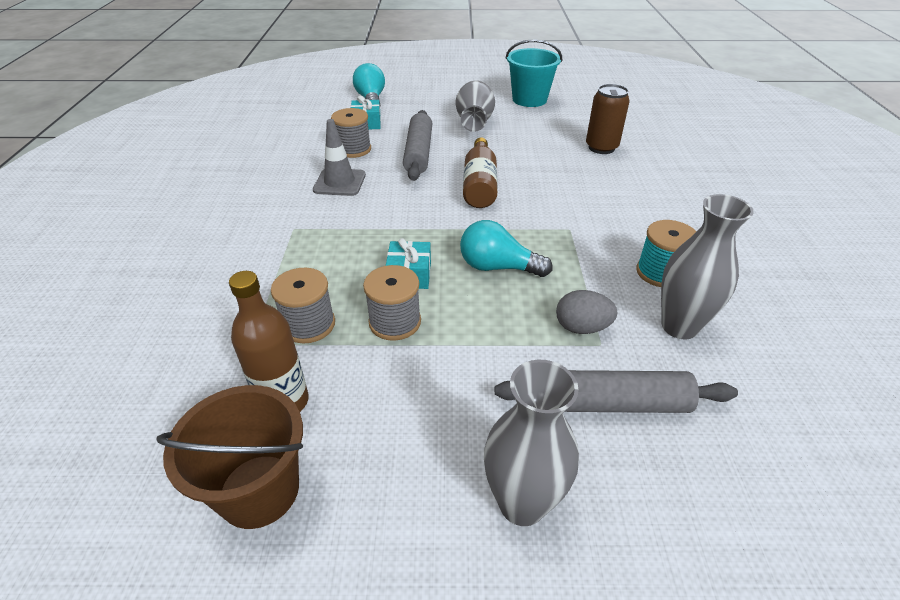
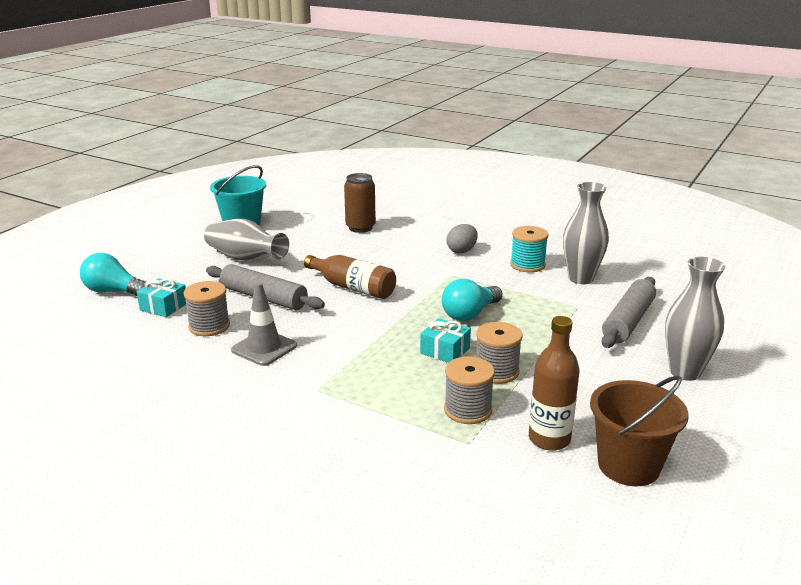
camera: 60 degrees left, 15 degrees down
(581, 327) = (558, 307): grey egg -> grey egg (461, 251)

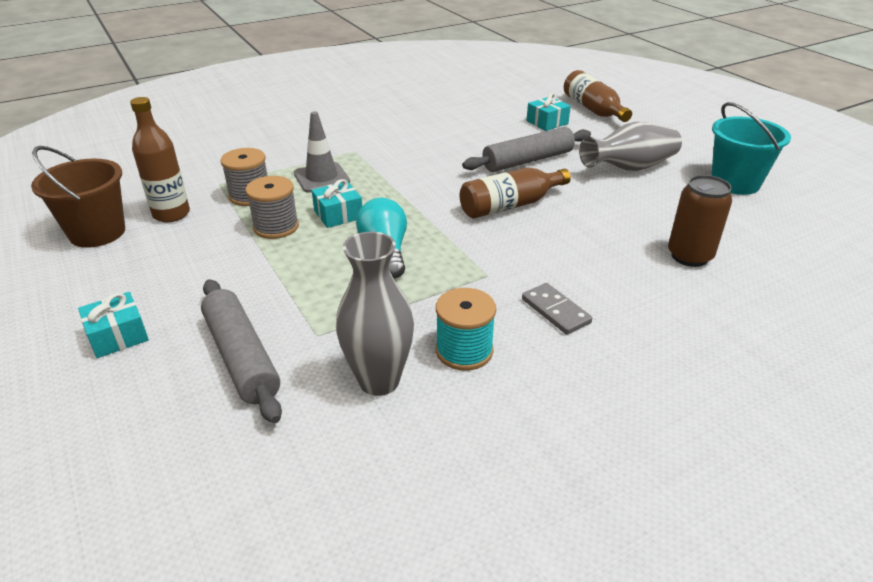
camera: 120 degrees right, 10 degrees up
(114, 291) = (593, 109): turquoise light bulb -> brown bottle
(209, 326) = (494, 132): grey spool -> none
(264, 348) = (436, 145): grey traffic cone -> grey traffic cone (321, 178)
(461, 251) = (555, 311): grey egg -> grey domino
(685, 372) = (118, 336): grey vase -> turquoise gift

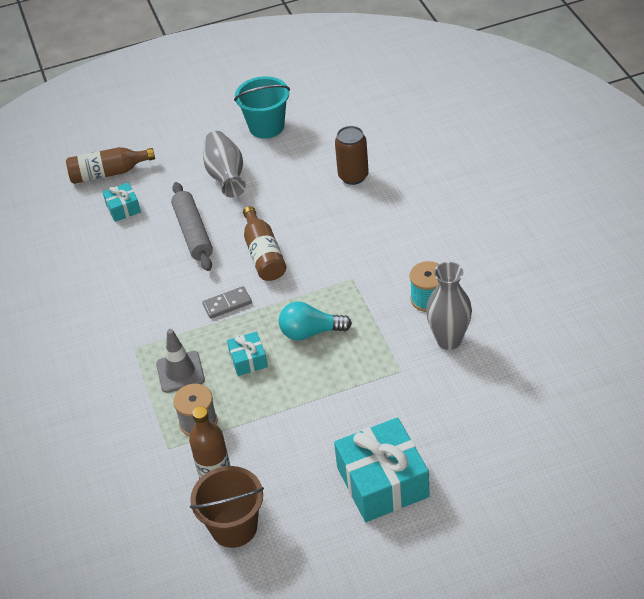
camera: 75 degrees left, 10 degrees up
(118, 336) = (382, 482): turquoise gift -> turquoise gift, size x2.04
(241, 357) = (416, 409): grey rolling pin -> none
(276, 227) = (257, 400): grey spool -> none
(555, 311) = (398, 251): grey domino -> grey domino (227, 304)

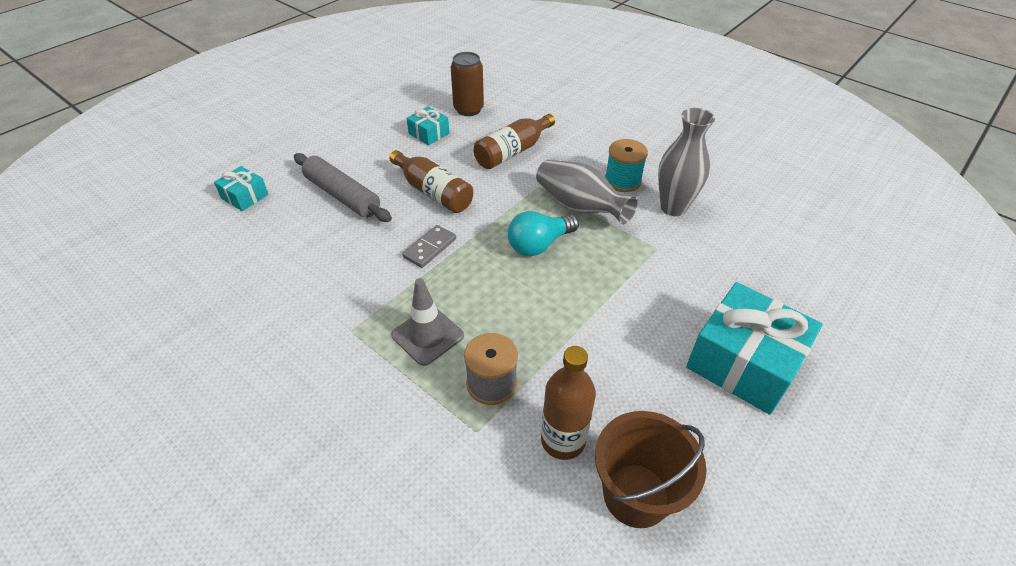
camera: 35 degrees left, 0 degrees up
(108, 173) = (206, 170): brown bottle -> brown bottle (513, 152)
(226, 176) = (342, 140): grey vase -> grey vase (580, 207)
(248, 360) = (496, 294): turquoise gift -> turquoise gift (429, 133)
(266, 126) = (355, 94): turquoise bucket -> none

